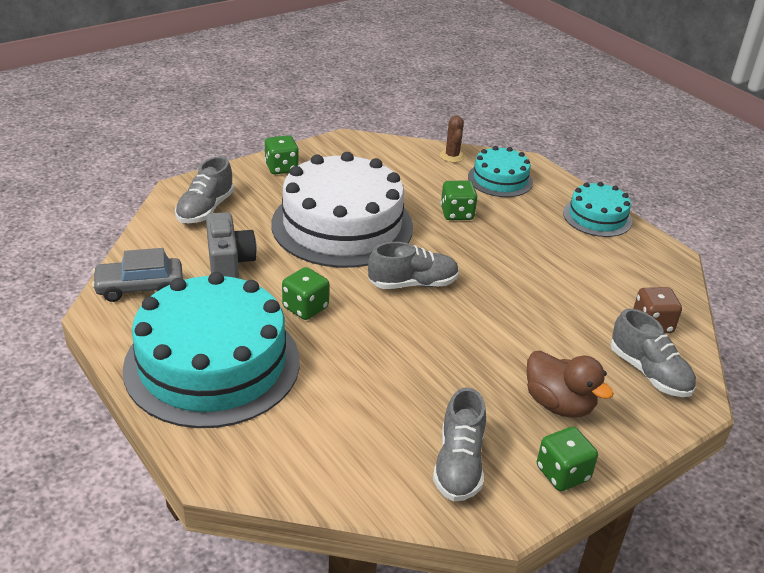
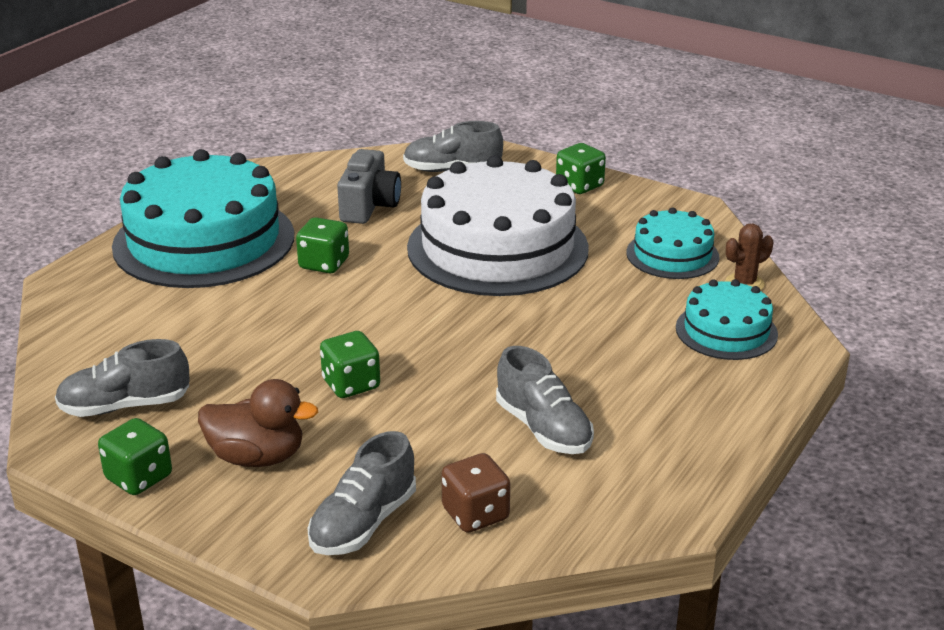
camera: 70 degrees right, 5 degrees down
(140, 287) = (293, 177): grey car -> none
(229, 262) = (369, 206): grey camera -> grey camera turned 45 degrees counterclockwise
(413, 284) = (419, 316): grey shoe -> grey shoe (543, 428)
(457, 214) = (600, 315): green dice -> green dice (351, 384)
(559, 404) = (257, 457): brown duck -> brown duck turned 105 degrees counterclockwise
(597, 217) = (714, 429): turquoise cake -> turquoise cake (672, 255)

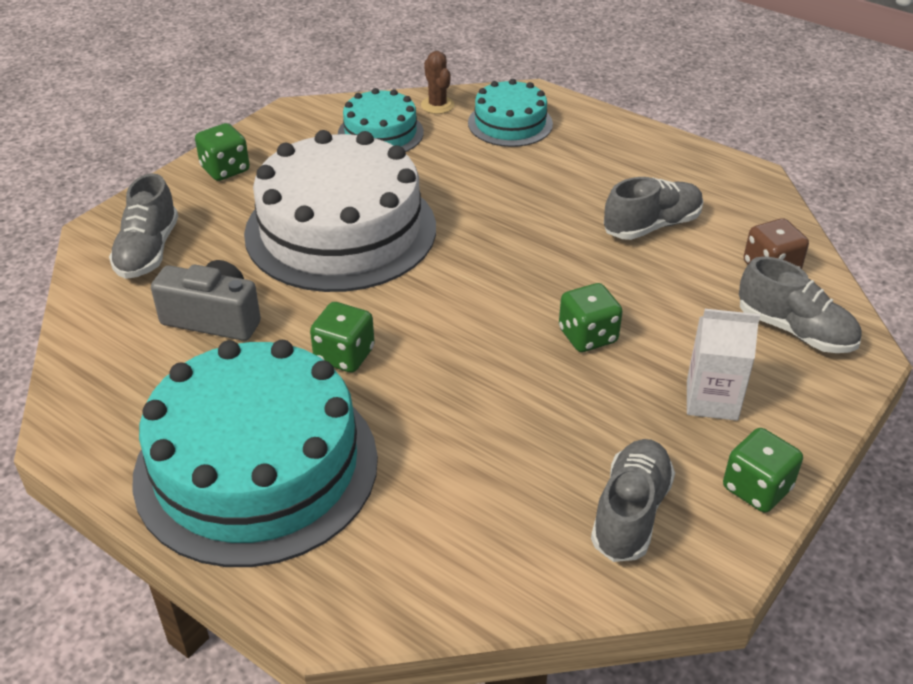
camera: 85 degrees left, 10 degrees up
(125, 406) = (630, 513): grey shoe -> grey shoe turned 150 degrees counterclockwise
(257, 457) = (712, 400): brown duck -> white carton

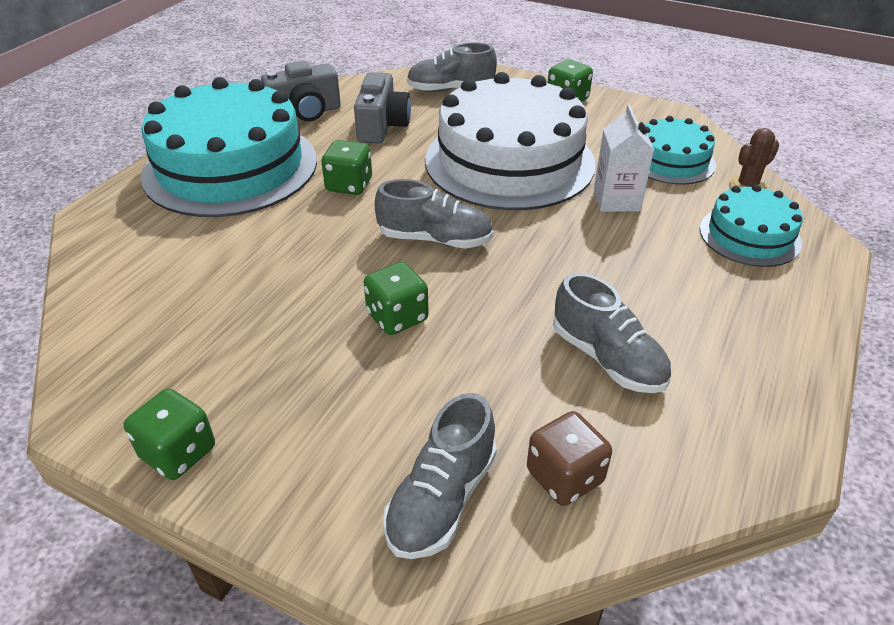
camera: 80 degrees right, 0 degrees up
(137, 389) = (305, 112): none -> grey camera
(630, 513) = (159, 358): grey shoe -> grey shoe (435, 239)
(712, 400) = (310, 415): white carton -> white carton (616, 200)

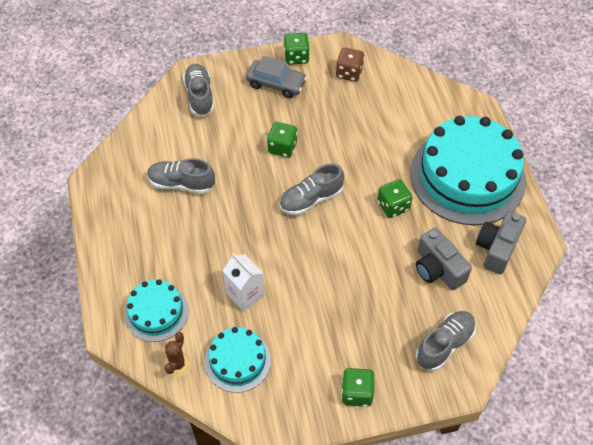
camera: 140 degrees right, 15 degrees up
(279, 424) = (276, 84): none -> grey car
(509, 161) = (331, 288): white cake -> none
(564, 477) = (165, 127): brown dice -> brown dice (349, 73)

